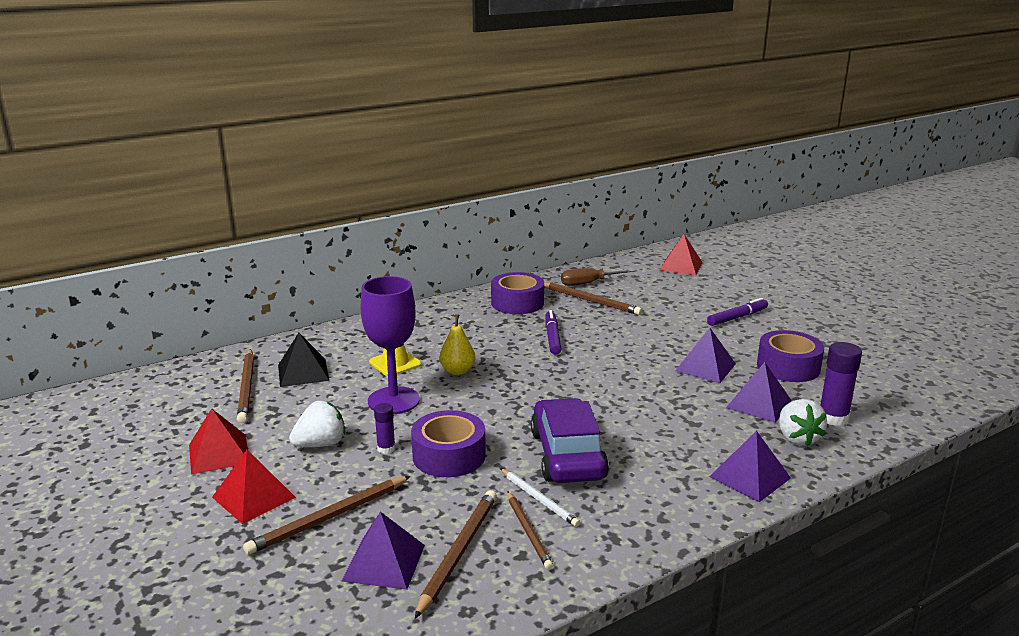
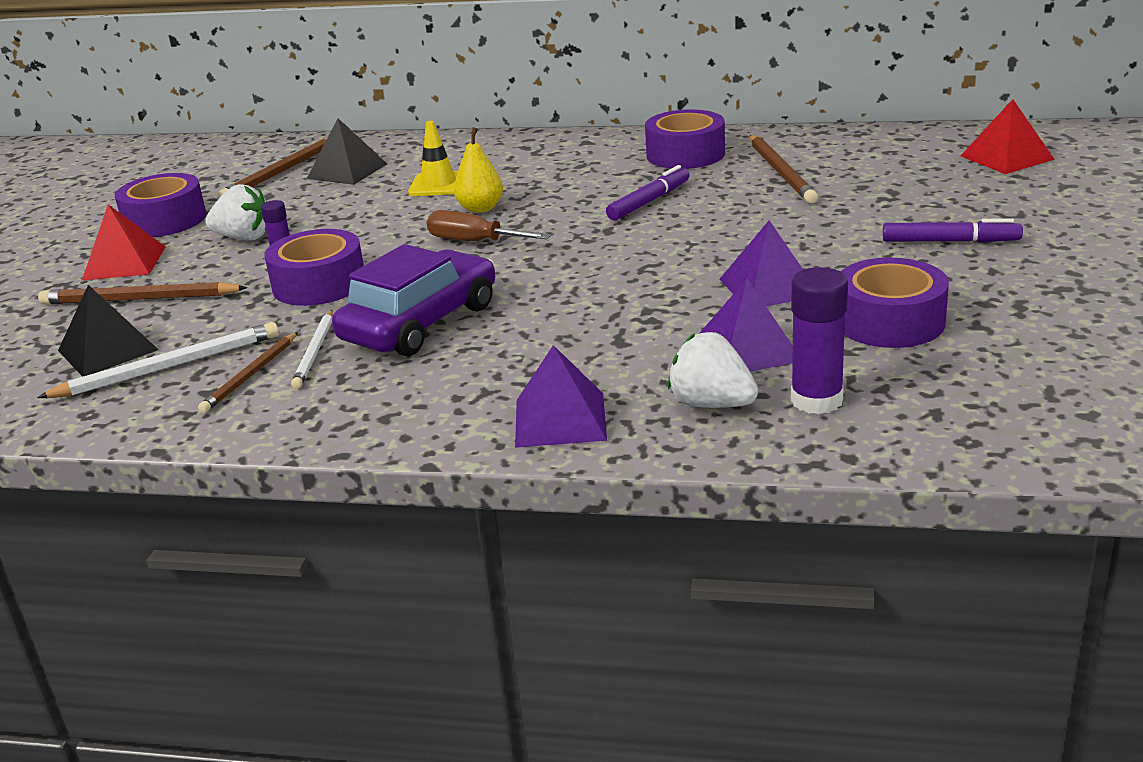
camera: 45 degrees right, 5 degrees up
(219, 453) = (165, 220): red pyramid -> purple tape
(384, 562) = (108, 350): purple pyramid -> black pyramid
(393, 400) = (370, 219): purple goblet -> none
(458, 552) = (169, 367): brown pencil -> white pencil
(588, 283) = (821, 151): brown screwdriver -> brown screwdriver (474, 242)
(797, 438) = (711, 404): white strawberry -> white strawberry turned 90 degrees clockwise

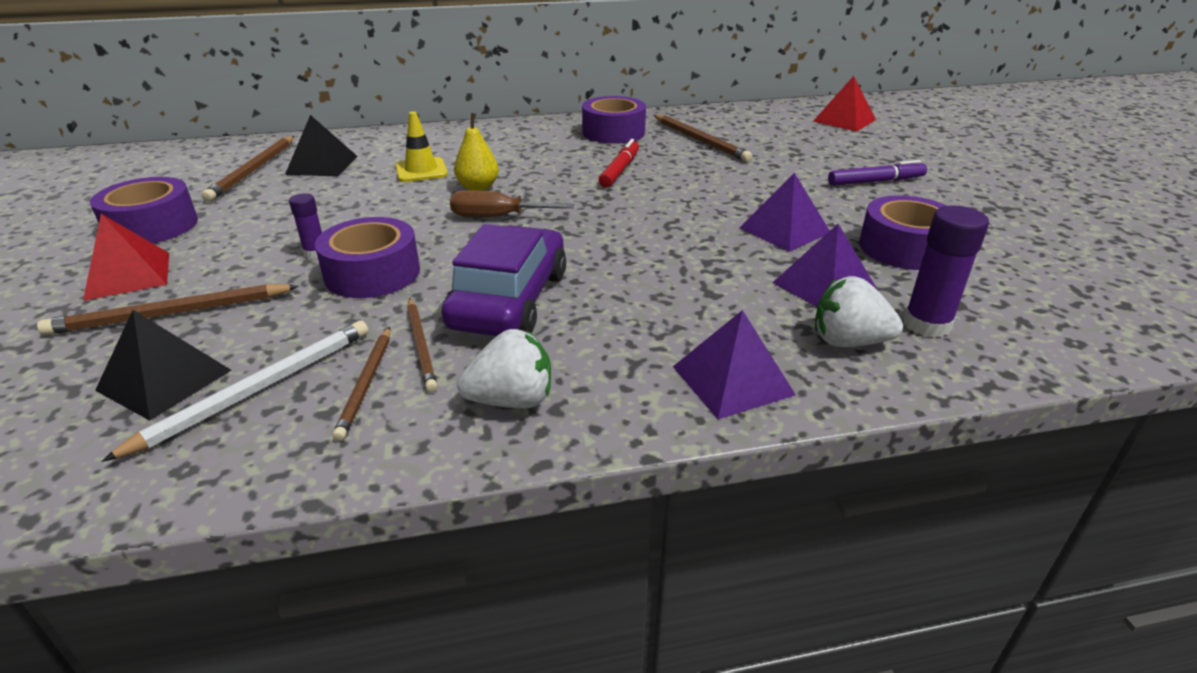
camera: 25 degrees left, 5 degrees up
(244, 238) = (256, 235): white strawberry -> white strawberry (511, 400)
(315, 352) = (421, 346): white pencil -> brown pencil
(649, 201) = (620, 170): purple marker -> red marker

